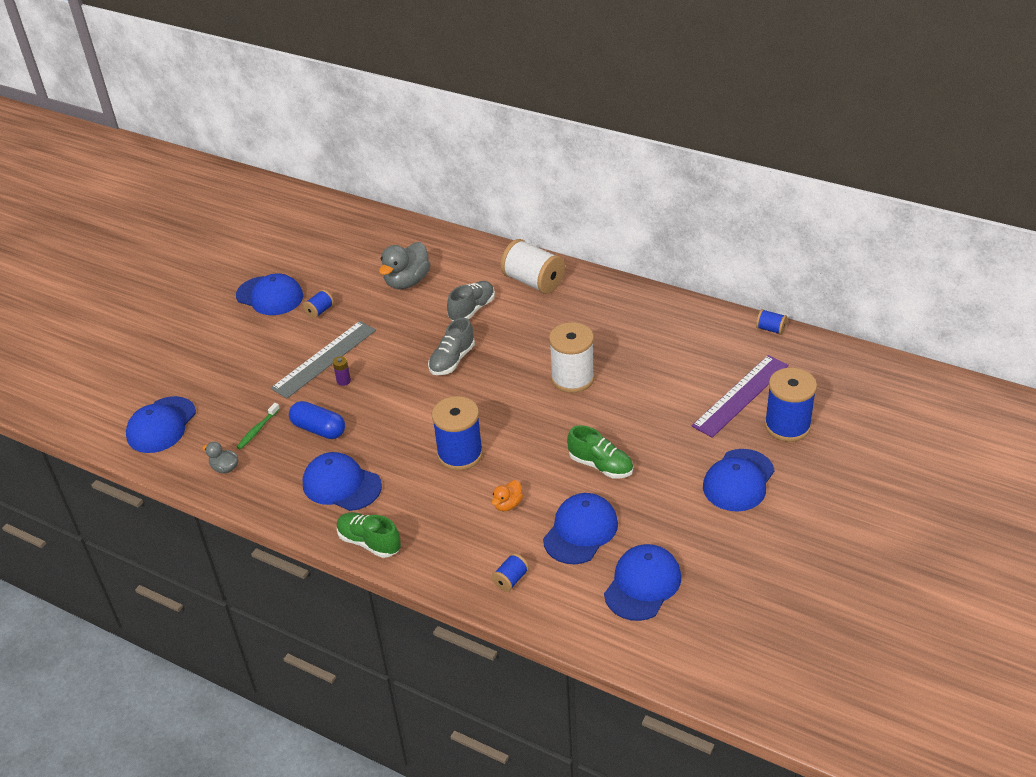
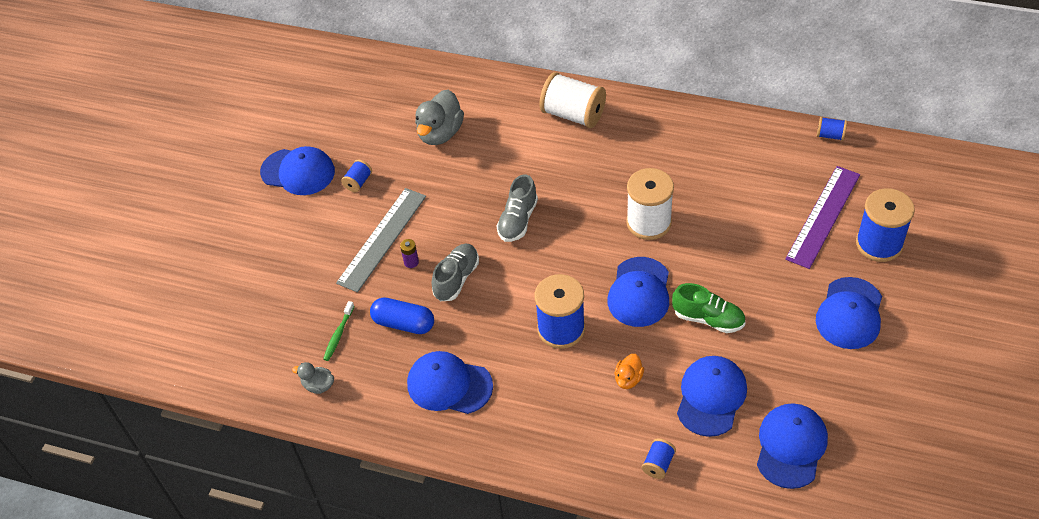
camera: 10 degrees left, 10 degrees up
(161, 425) = (232, 346): blue cap -> blue cap (639, 292)
(369, 542) = (500, 447): green shoe -> none
(472, 309) = (519, 157): grey shoe -> grey shoe (456, 279)

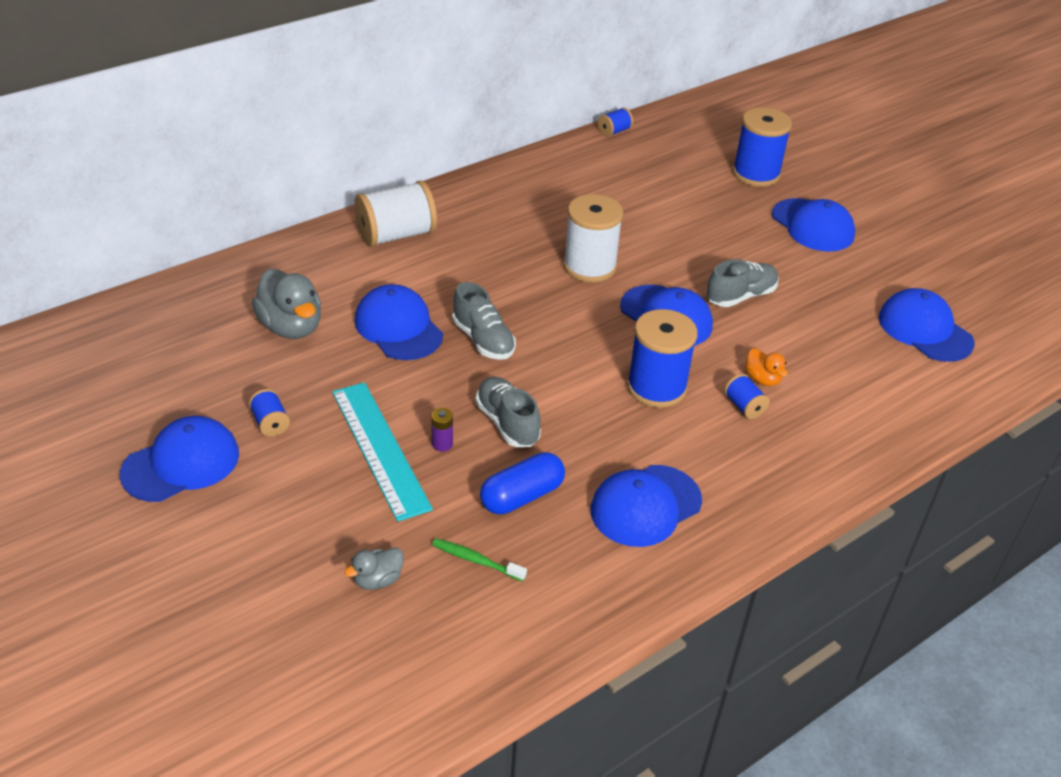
camera: 60 degrees left, 10 degrees down
(318, 385) = (532, 619): grey duck -> grey duck (377, 580)
(338, 335) = (476, 560): green toothbrush -> green toothbrush turned 150 degrees clockwise
(382, 239) = (380, 448): grey ruler -> turquoise ruler
(658, 464) = (879, 415): blue spool -> blue spool (744, 406)
(708, 319) = (740, 296): green shoe -> grey shoe
(711, 397) = (830, 342): blue cap -> blue cap (398, 327)
(823, 216) = (696, 181): purple ruler -> none

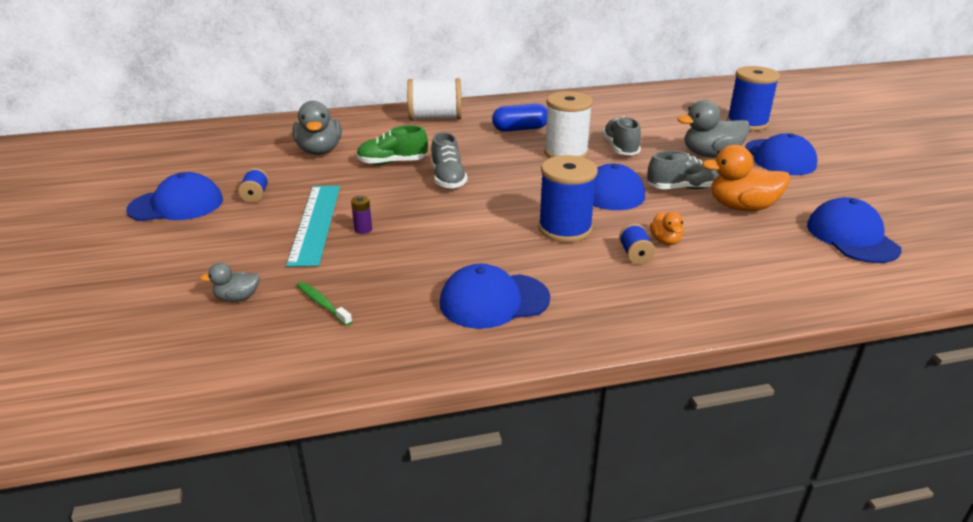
camera: 25 degrees right, 10 degrees down
(398, 327) = (392, 162): blue cap -> green shoe
(507, 423) = (424, 227): grey shoe -> grey shoe (620, 148)
(522, 496) = (395, 272): blue capsule -> blue capsule (520, 129)
(614, 131) = (643, 89): blue spool -> none
(743, 236) = (710, 155): none -> grey duck
(810, 312) = (741, 207): none -> orange duck

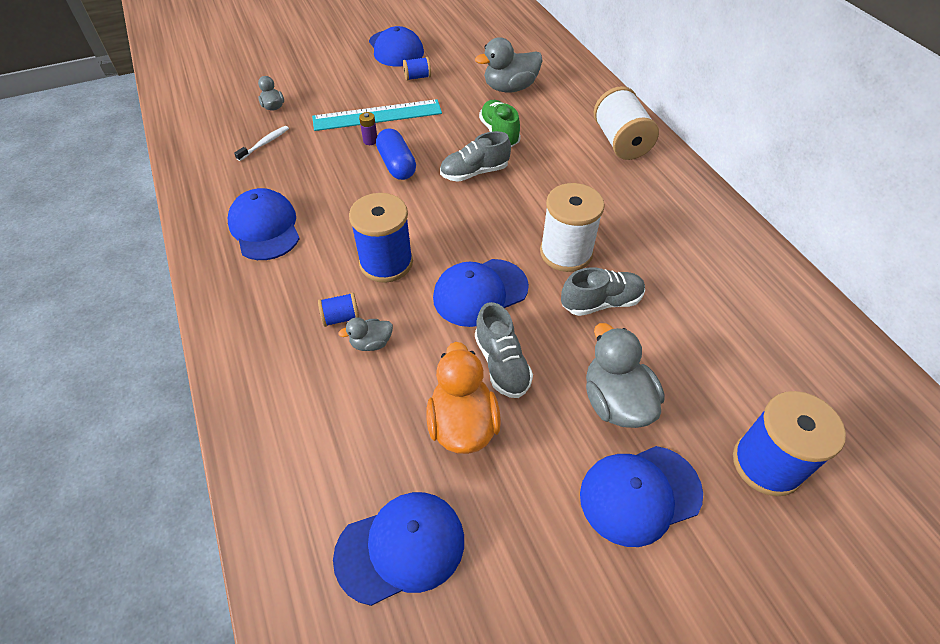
camera: 80 degrees right, 20 degrees up
(322, 304) = (265, 143): green toothbrush -> white toothbrush
(520, 129) = (621, 209): blue capsule -> blue capsule (397, 165)
(665, 241) = (371, 343): orange duck -> grey duck

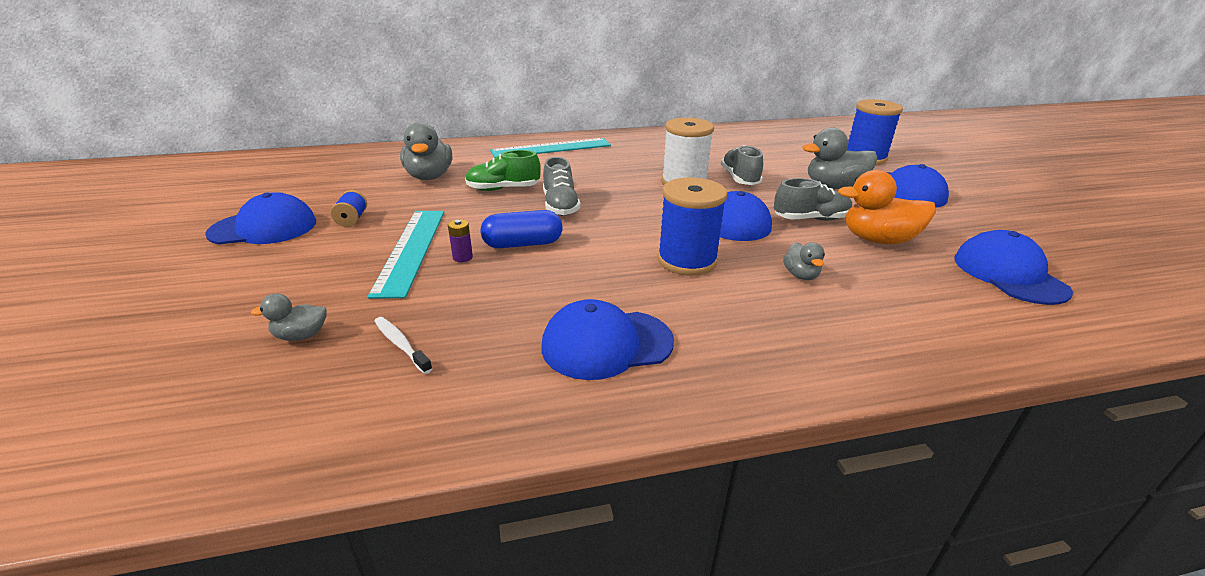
camera: 80 degrees left, 20 degrees down
(341, 318) = (768, 291): blue spool -> none
(620, 142) = (551, 148): white spool -> turquoise ruler

